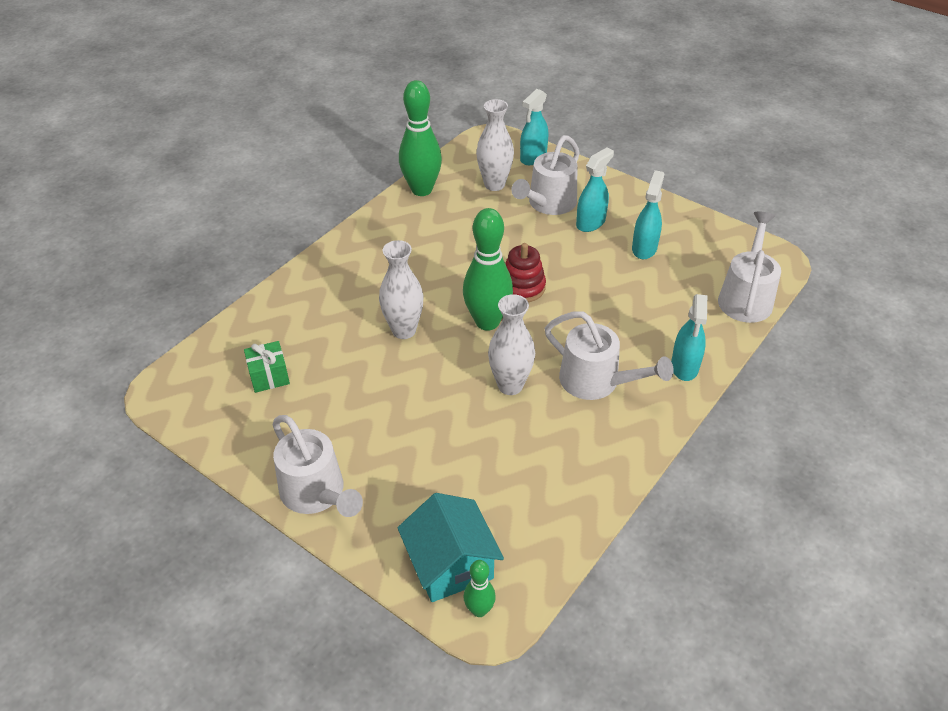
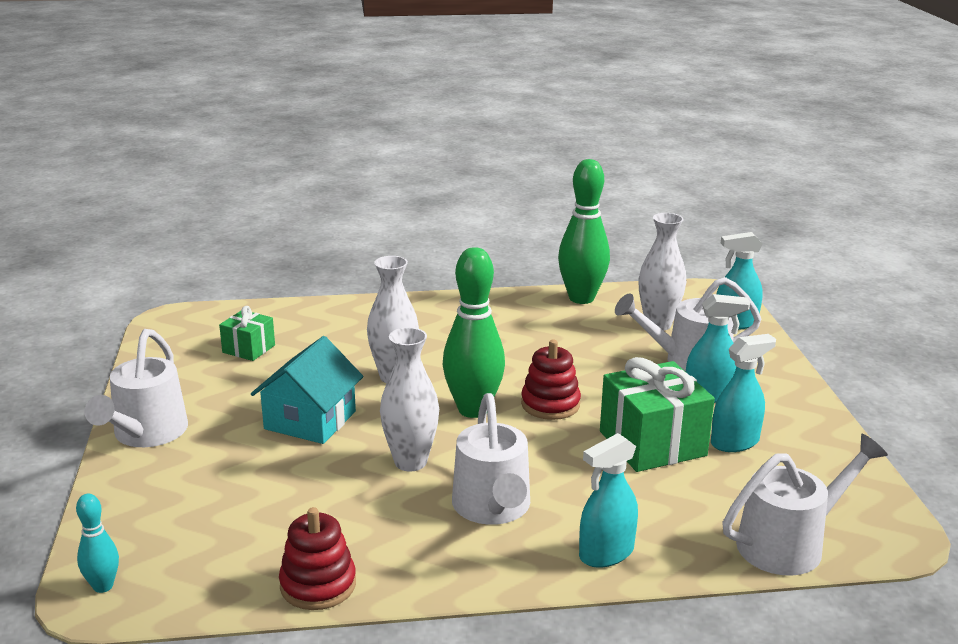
camera: 45 degrees right, 20 degrees down
(450, 564) = (143, 541): turquoise house -> turquoise house (310, 420)
(479, 610) = (103, 586): green bowling pin -> turquoise bowling pin
(588, 503) = (318, 585): none -> red stacking toy
(609, 278) = (652, 443): none -> green gift

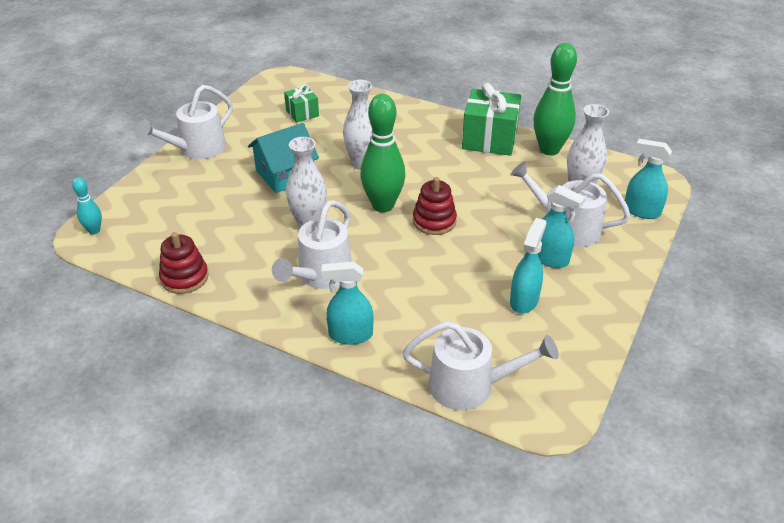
camera: 35 degrees right, 15 degrees up
(652, 443) = (467, 277): green gift -> green gift (489, 139)
(735, 442) = (524, 300): turquoise spray bottle -> turquoise spray bottle turned 75 degrees counterclockwise

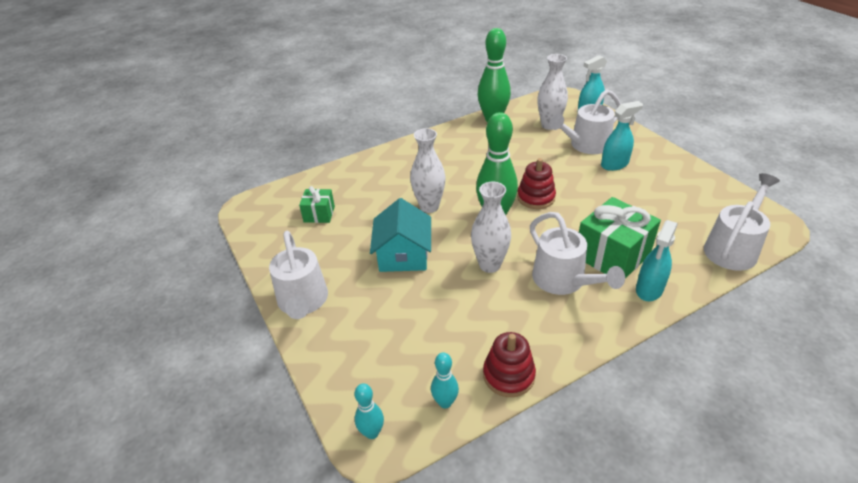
camera: 55 degrees left, 0 degrees up
(139, 254) = (445, 402): none -> turquoise bowling pin
(489, 139) = (456, 137): green gift -> green gift (612, 255)
(524, 300) = (653, 191): turquoise spray bottle -> none

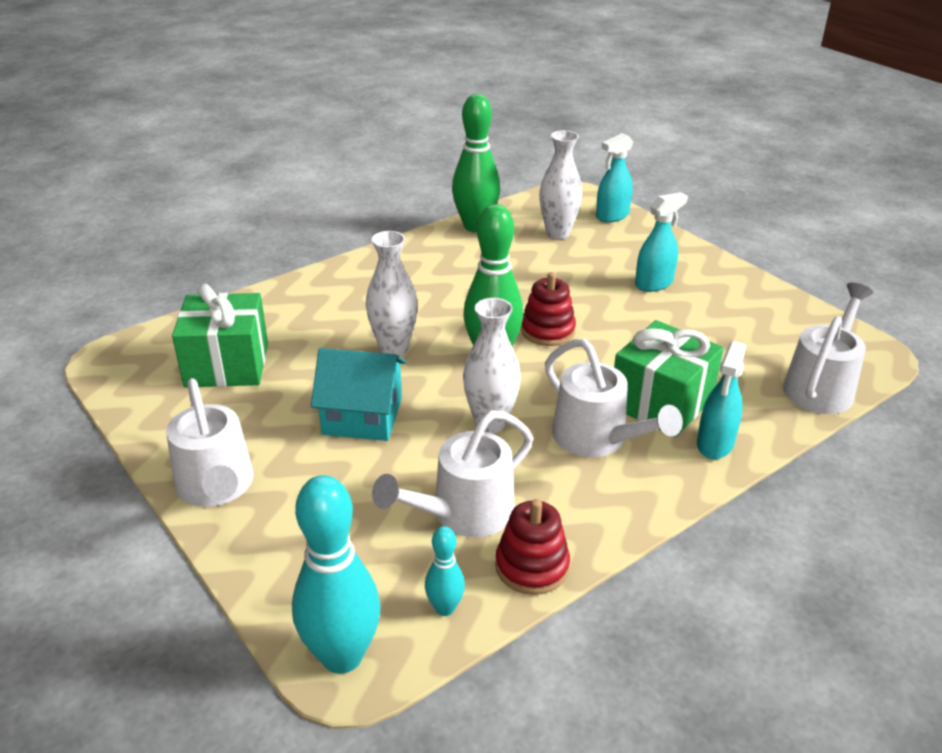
camera: 10 degrees left, 5 degrees down
(319, 214) = (227, 365): green gift -> green gift, size x1.83
(372, 432) = (342, 656): turquoise bowling pin -> turquoise bowling pin, size x2.01
(403, 255) = (362, 416): turquoise house -> turquoise house turned 75 degrees counterclockwise
(585, 145) = (611, 259): white watering can -> white watering can (463, 514)

